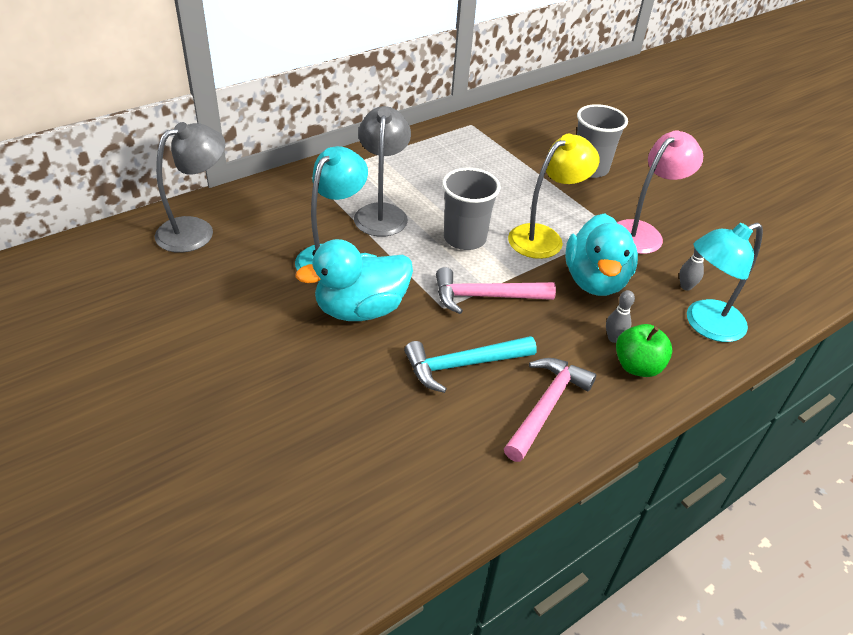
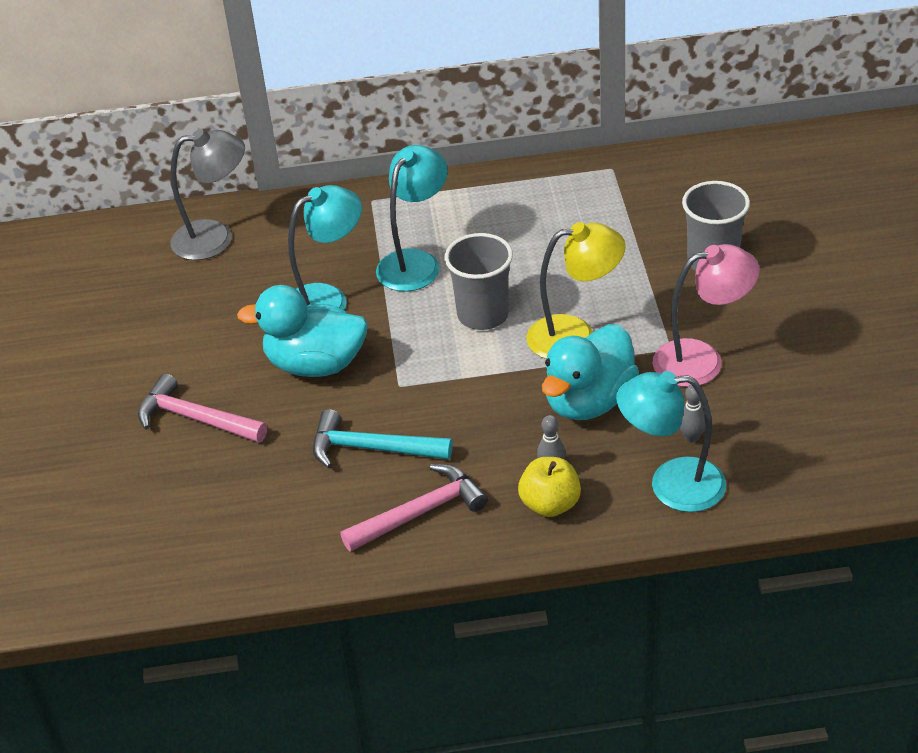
camera: 35 degrees right, 0 degrees up
(381, 213) = (415, 262): grey lamp -> turquoise lamp
(486, 296) = (452, 386): pink hammer -> pink hammer (196, 419)
(637, 366) = (550, 504): green apple -> yellow apple

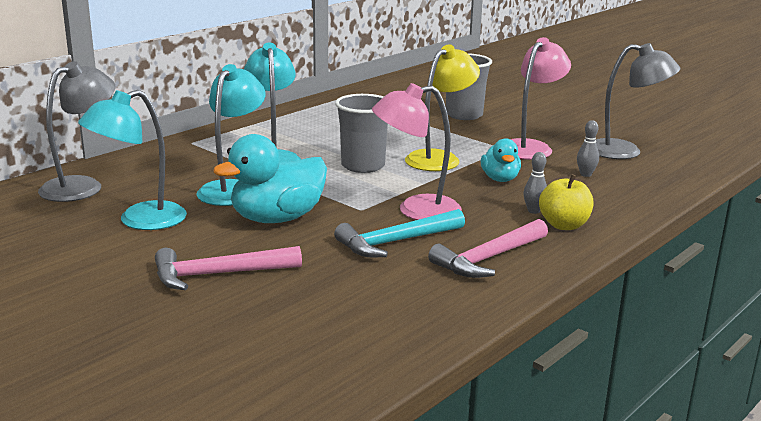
camera: 45 degrees left, 20 degrees down
(420, 513) = (489, 258): pink hammer -> pink hammer turned 150 degrees counterclockwise
(445, 411) = (416, 210): none -> pink lamp
(589, 401) = (500, 179): turquoise duck -> turquoise duck, size x0.57
(671, 485) = (614, 194): turquoise lamp -> turquoise lamp (140, 220)
(802, 418) = (625, 151): none -> grey lamp

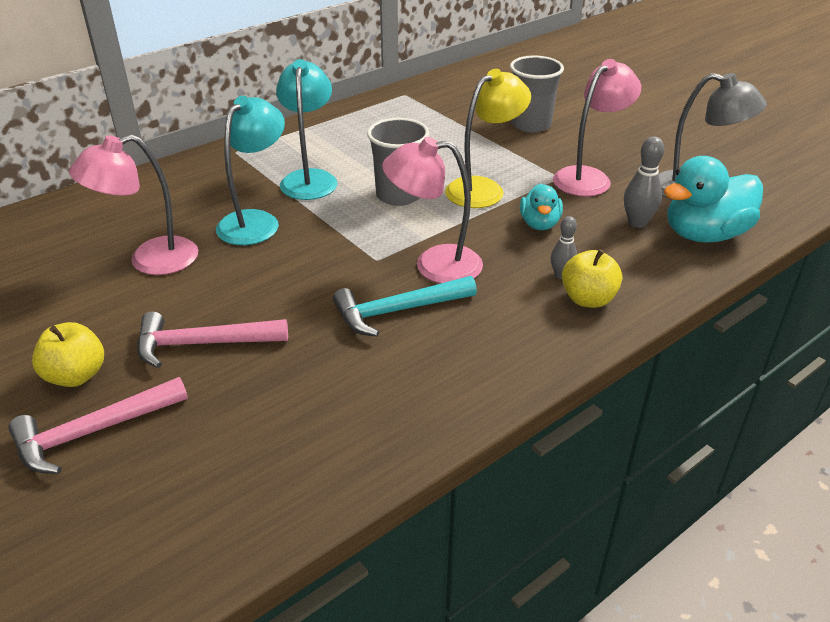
camera: 10 degrees right, 15 degrees up
(82, 186) = (110, 208): grey lamp -> none
(101, 304) = (76, 376): none -> yellow apple
(140, 220) = (150, 260): turquoise lamp -> pink lamp
(277, 218) = (286, 267): turquoise duck -> turquoise duck (704, 234)
(489, 258) = (489, 343): pink hammer -> pink hammer (93, 432)
(585, 174) = (637, 223): grey bowling pin -> grey bowling pin, size x1.50

